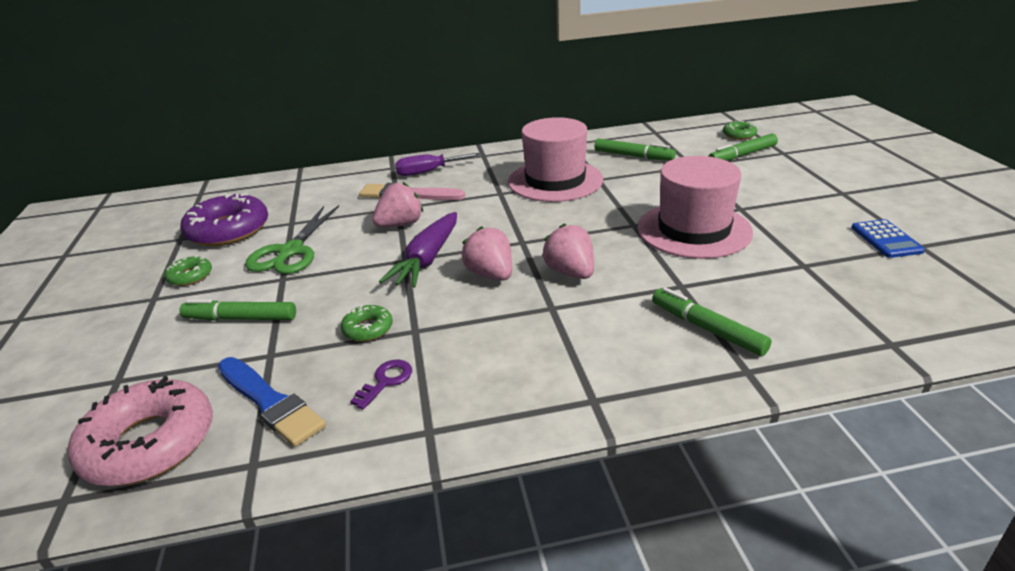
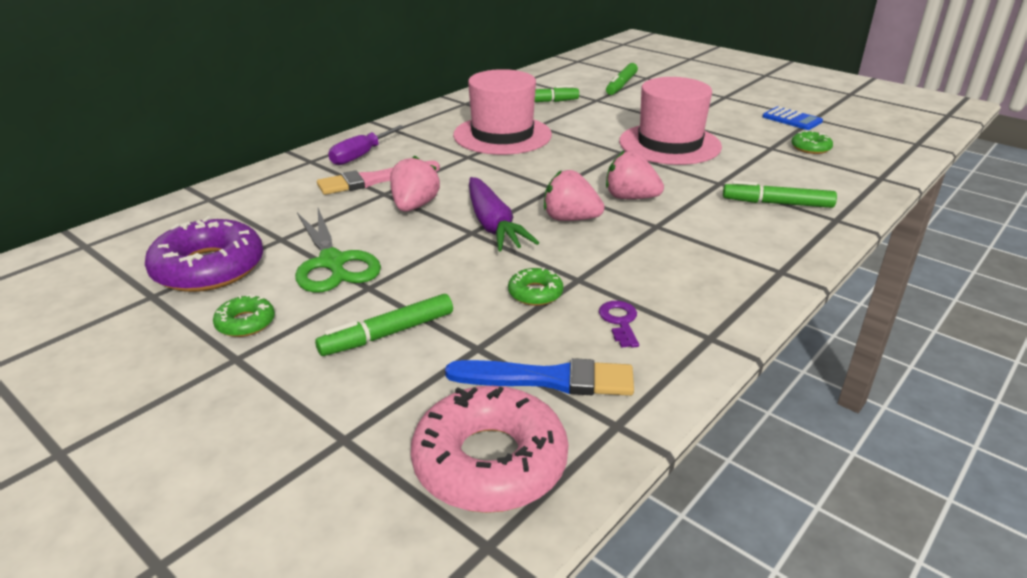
camera: 40 degrees left, 0 degrees up
(739, 135) = (596, 71): green donut -> green donut (810, 148)

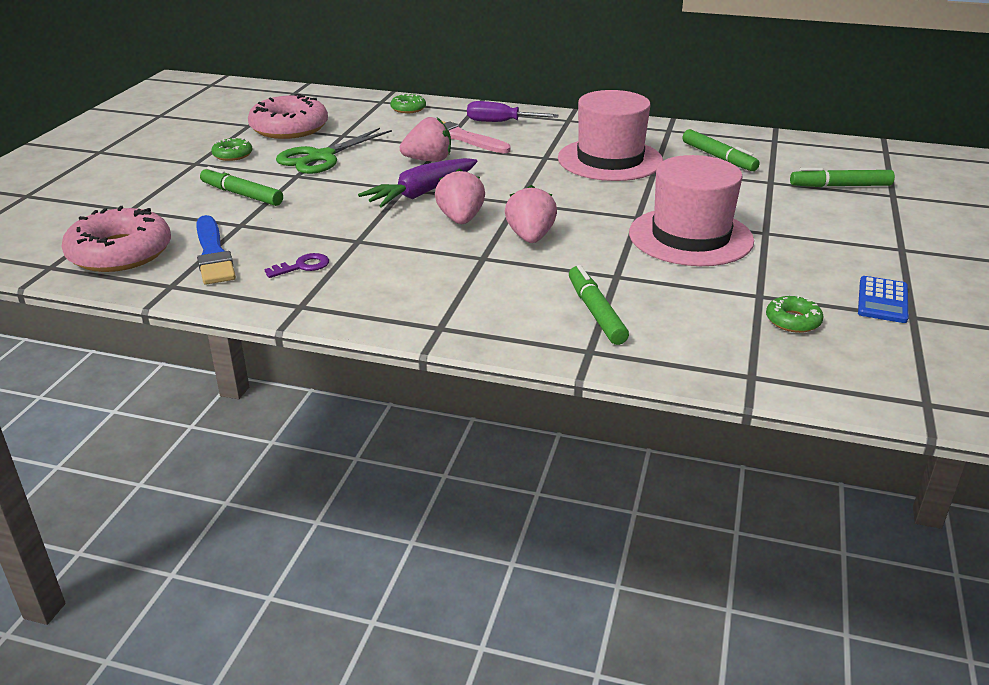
camera: 65 degrees right, 0 degrees up
(208, 268) = (289, 128): purple donut -> pink donut
(535, 293) = (324, 229): green donut -> green donut (408, 109)

